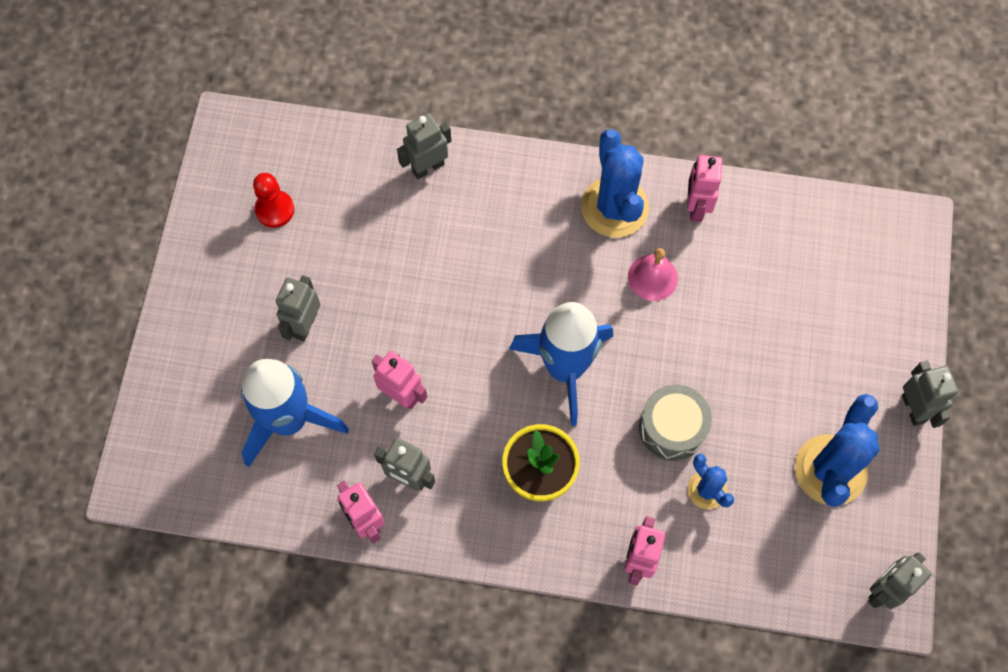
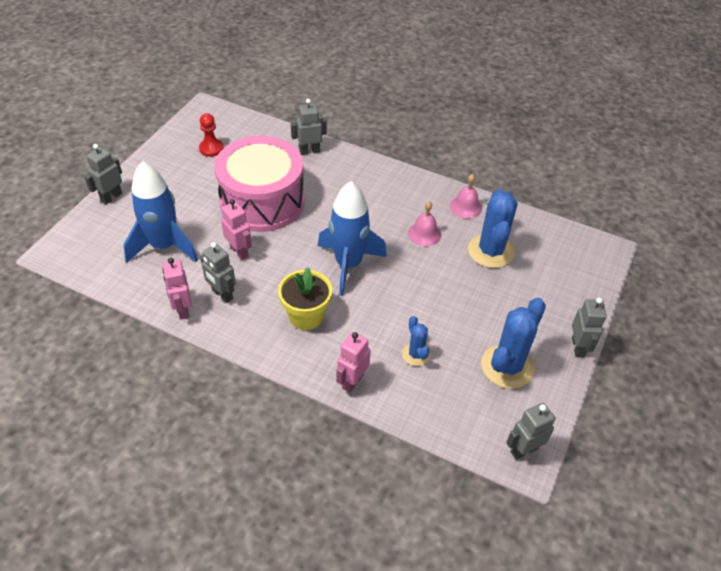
camera: 15 degrees right, 20 degrees down
(304, 325) = (199, 203): grey robot -> grey robot (111, 197)
(396, 290) = (262, 201): none -> pink drum
(614, 207) = (414, 195): blue cactus -> blue cactus (491, 251)
(672, 428) = (405, 314): grey drum -> none
(696, 207) = (465, 207): pink robot -> pink bell

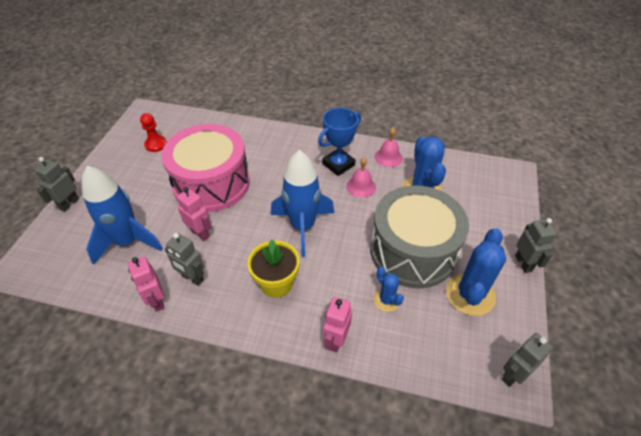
camera: 10 degrees left, 0 degrees up
(309, 151) = (243, 132): grey robot -> none
(406, 205) = (338, 164): none -> blue trophy
(460, 312) = (413, 251): none -> grey drum

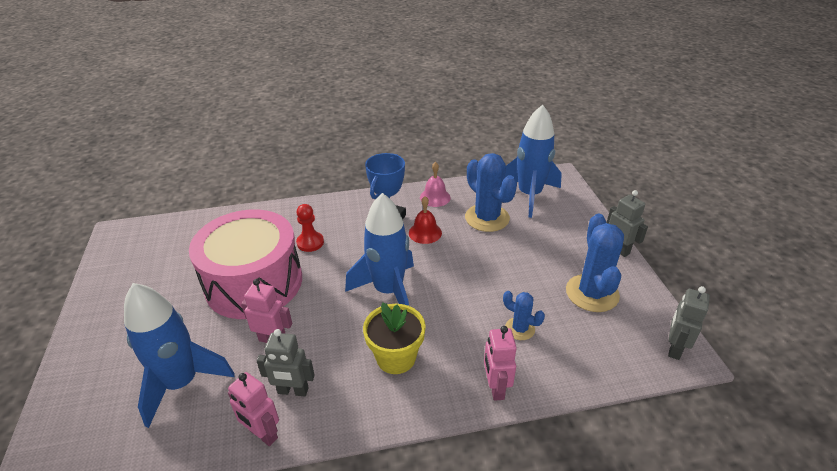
camera: 25 degrees left, 10 degrees down
(69, 204) = (69, 370): grey robot -> none
(156, 144) = (155, 264): red pawn -> red pawn (310, 242)
(361, 186) = (425, 232): pink bell -> red bell
(413, 251) = (514, 274): grey drum -> none
(473, 182) = (529, 195): none -> blue rocket

